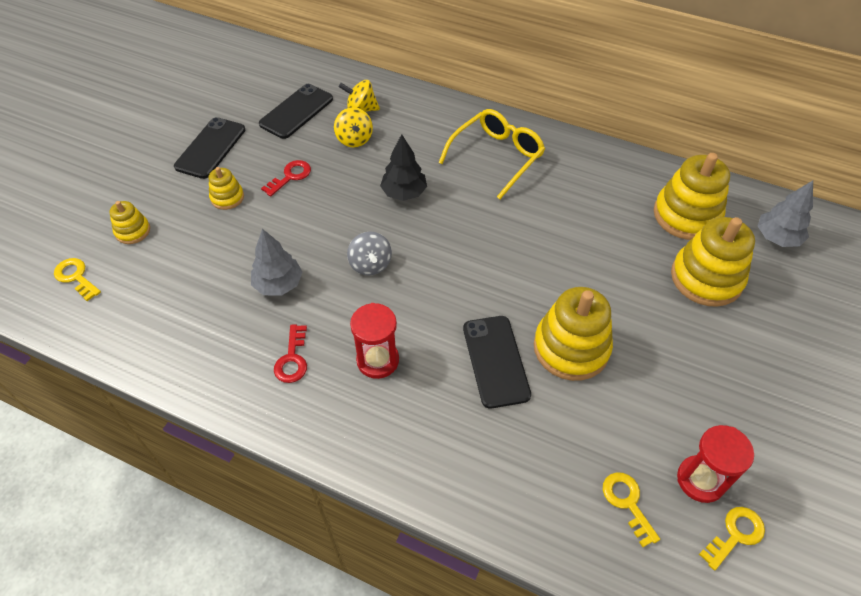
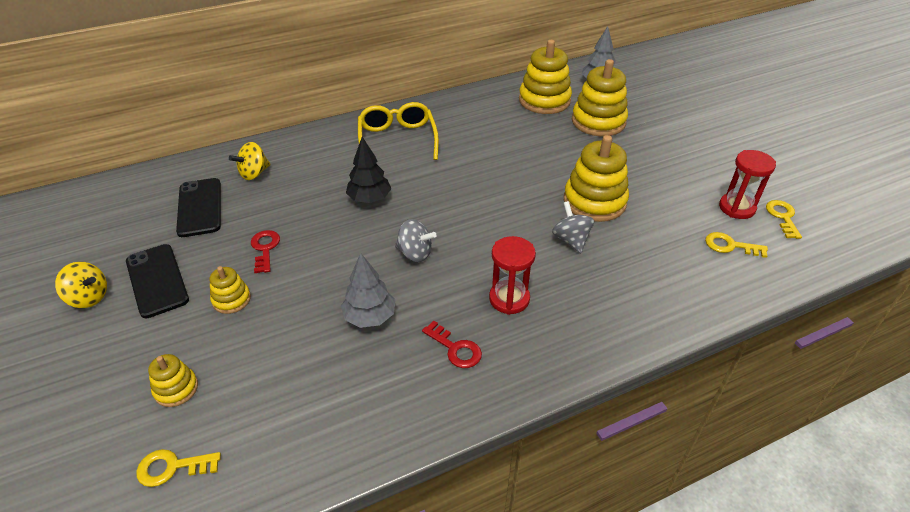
camera: 50 degrees left, 10 degrees down
(354, 139) = (279, 193): yellow spinning top -> yellow spinning top (89, 297)
(495, 361) = (571, 240): black phone -> grey spinning top

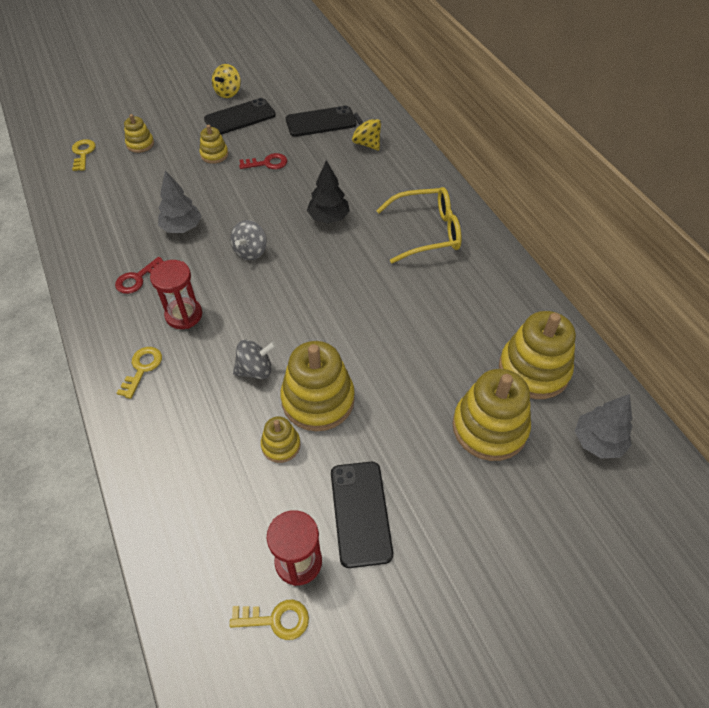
camera: 90 degrees right, 10 degrees up
(644, 221) = (281, 445): none -> yellow stacking toy
(687, 179) = (360, 513): none -> black phone
(730, 246) = (228, 531): yellow key -> yellow key (142, 368)

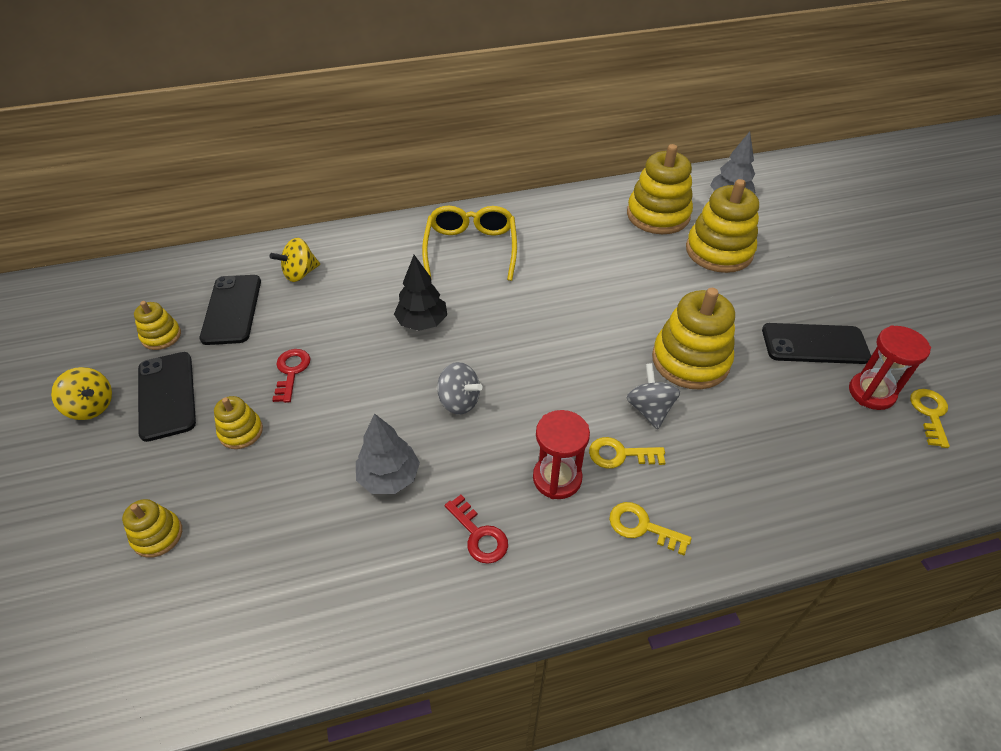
camera: 80 degrees left, 5 degrees down
(83, 153) = (132, 634): yellow key -> yellow key (620, 454)
(281, 445) = (747, 395): yellow stacking toy -> yellow stacking toy (161, 336)

